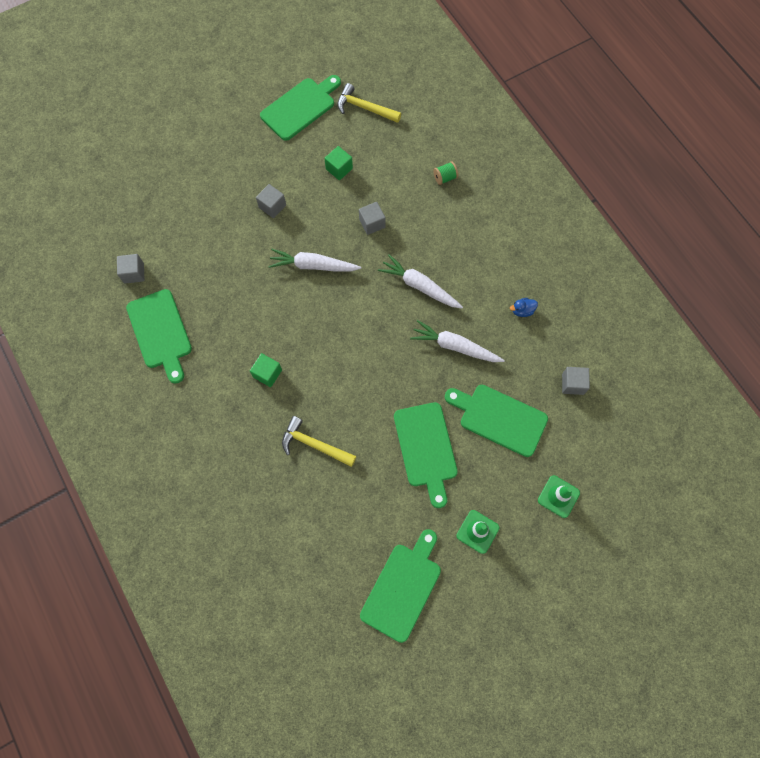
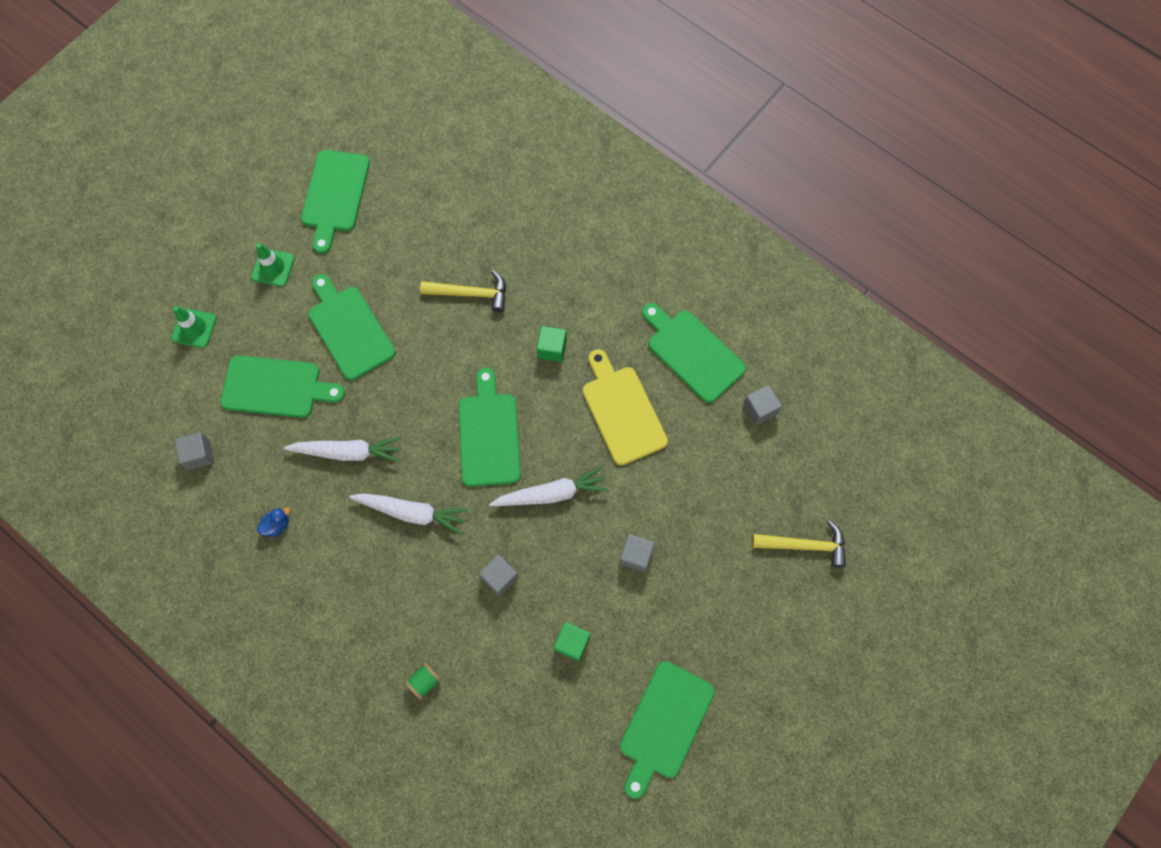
camera: 160 degrees right, 0 degrees up
(235, 306) = (622, 411): none -> yellow cutting board
(343, 323) = (489, 434): none -> green cutting board
(364, 108) = (574, 757): yellow hammer -> yellow hammer (805, 545)

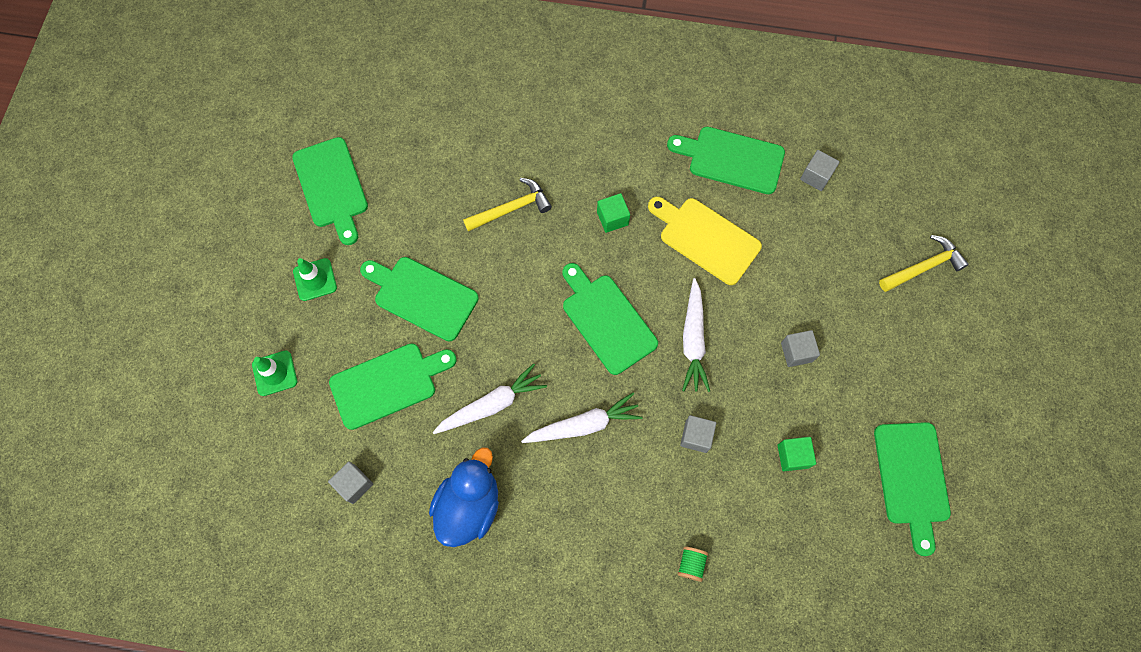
camera: 30 degrees left, 0 degrees up
(277, 525) = (469, 505): blue duck -> blue duck, size x2.48
(552, 493) = (693, 340): white carrot -> white carrot turned 135 degrees clockwise

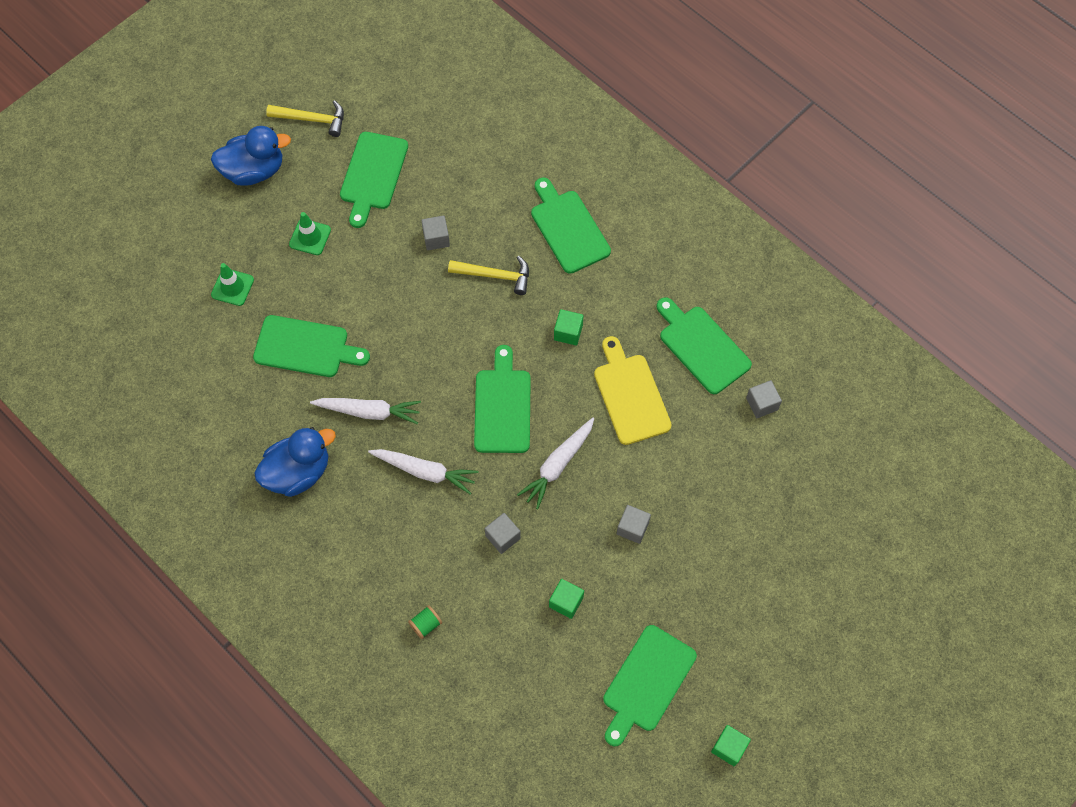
camera: 35 degrees right, 5 degrees down
(214, 251) = (254, 171): none -> blue duck
(354, 484) = (229, 403): grey cube -> grey cube (436, 238)
(422, 296) = (378, 299): green cutting board -> green cutting board (568, 228)
(924, 267) = (793, 532): yellow hammer -> yellow hammer (312, 119)
(1018, 486) = (729, 747): none -> green cube

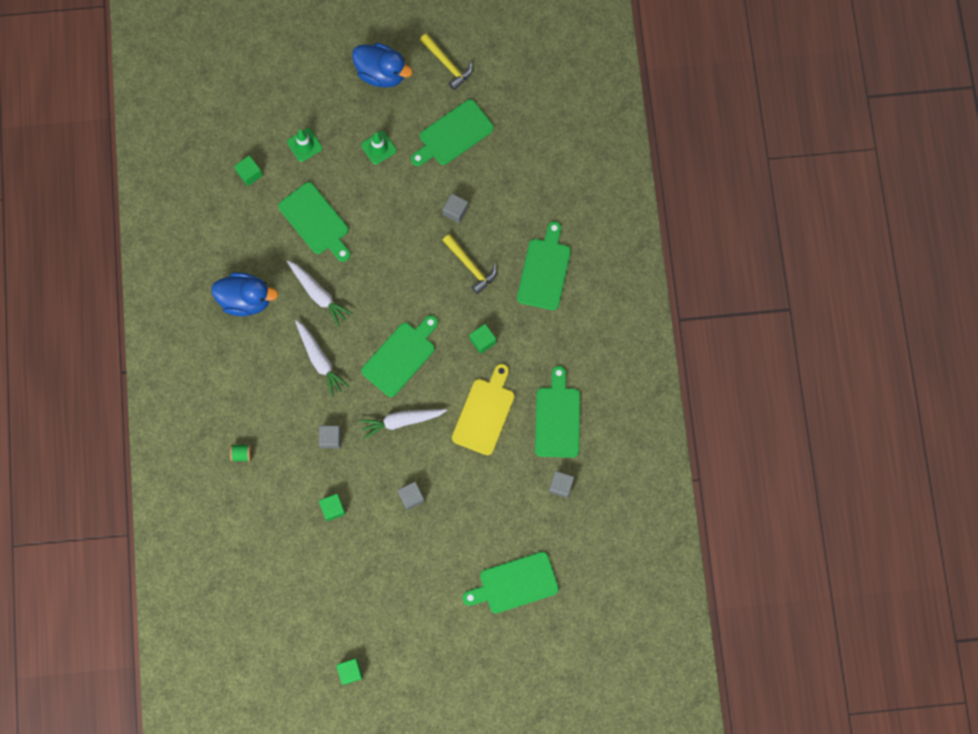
camera: 40 degrees right, 10 degrees up
(198, 353) = (249, 174): none -> green cube
(647, 682) = (337, 595): green cutting board -> green cutting board (515, 583)

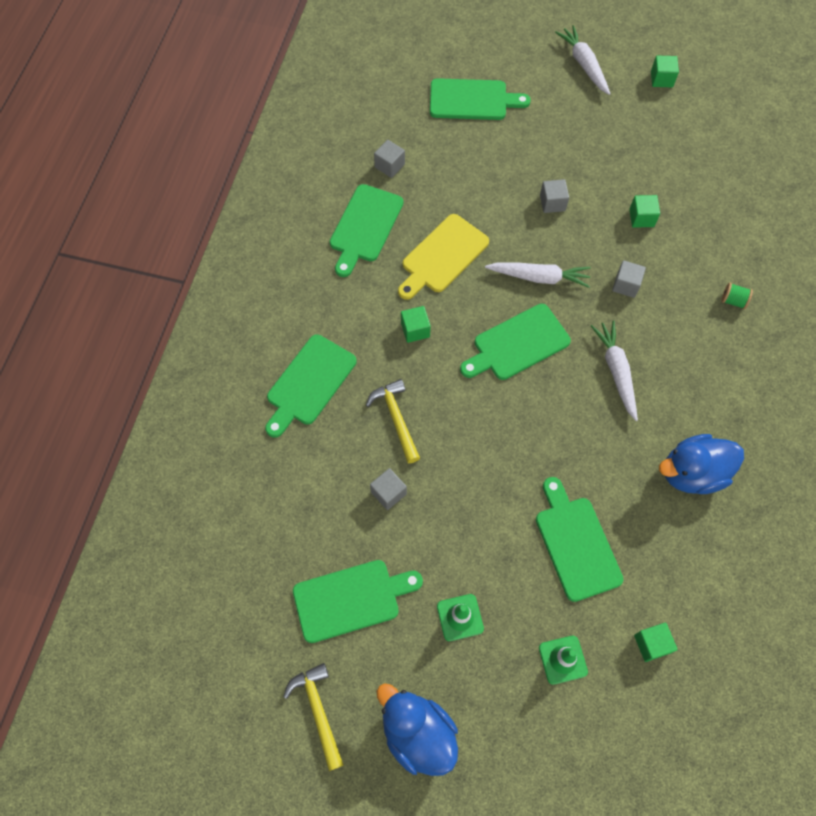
camera: 160 degrees left, 10 degrees down
(246, 299) = (692, 473): blue duck -> blue duck turned 45 degrees counterclockwise
(318, 294) = (597, 448): white carrot -> white carrot (584, 64)

